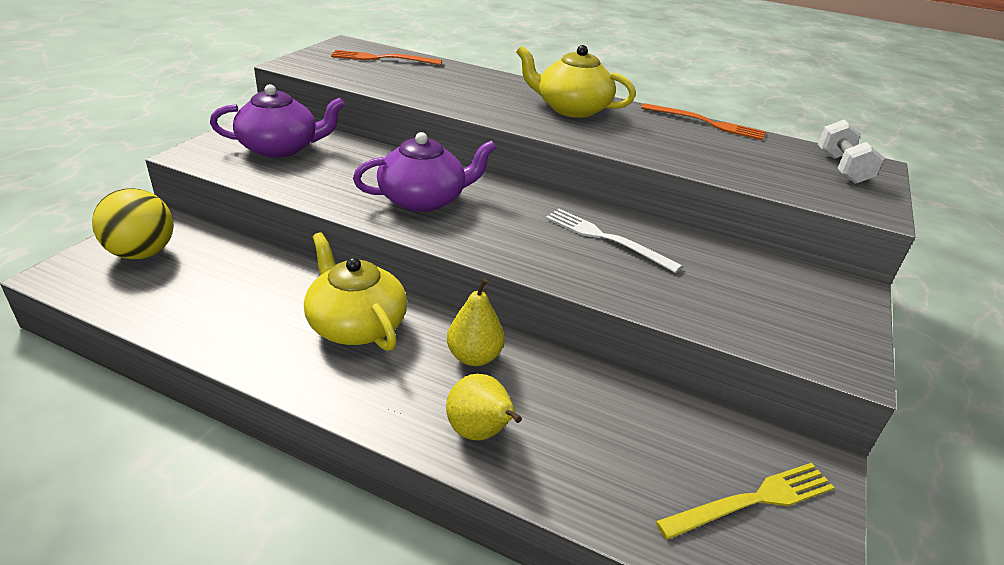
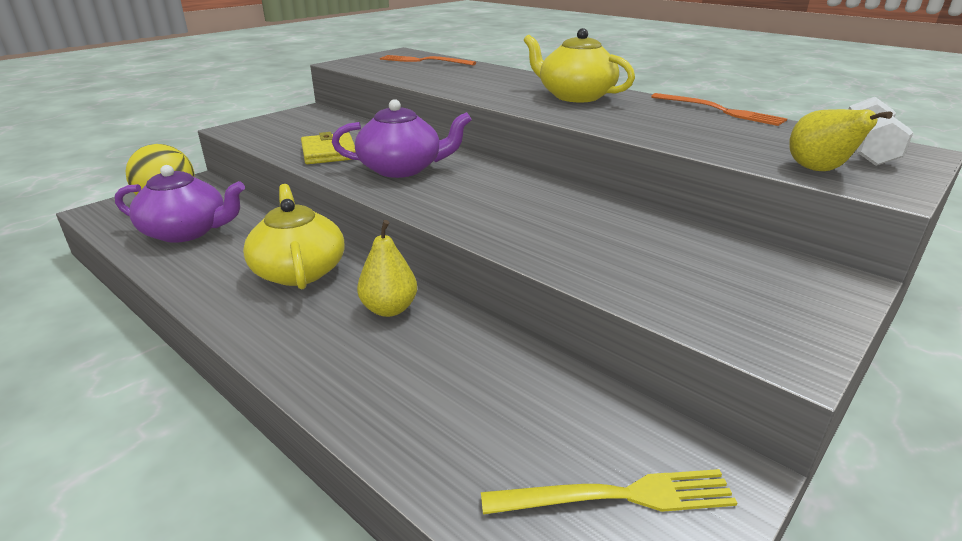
camera: 20 degrees right, 5 degrees down
(280, 148) = (308, 128): purple teapot -> purple teapot (187, 231)
(330, 183) = (329, 152): none -> yellow wallet
(480, 432) = (350, 374): yellow pear -> yellow pear (819, 170)
(606, 239) = (562, 210): white fork -> none

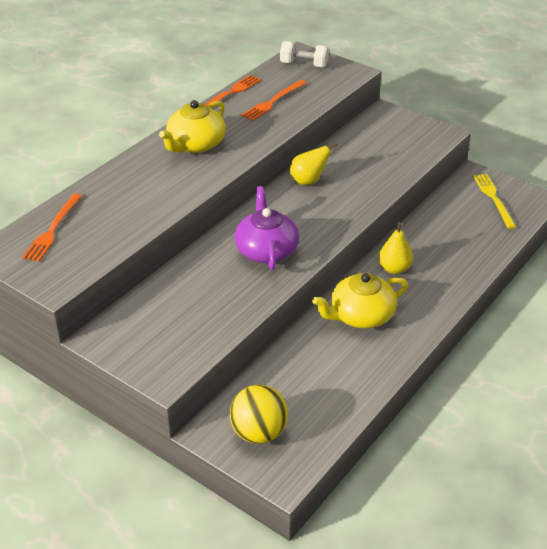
camera: 95 degrees left, 10 degrees up
(187, 231) = (315, 396): purple teapot -> none
(329, 152) = (233, 295): yellow wallet -> none
(711, 130) = (273, 101): none -> orange fork
(819, 170) = (335, 82): yellow pear -> yellow pear (308, 181)

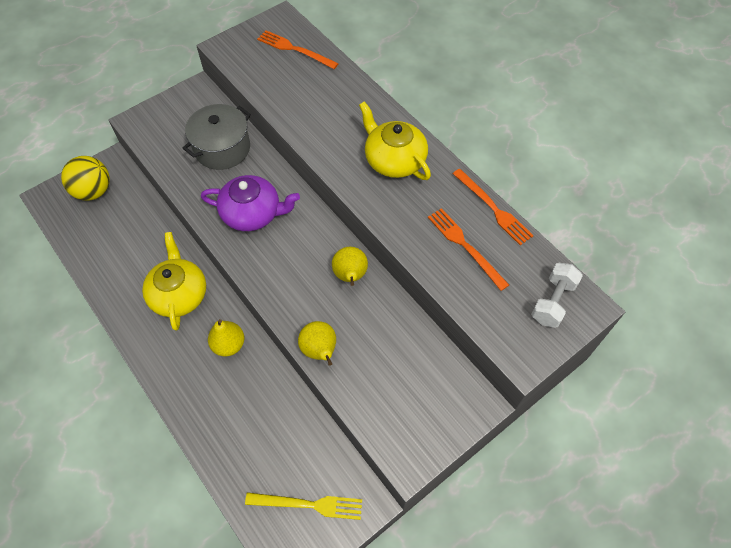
camera: 105 degrees right, 20 degrees up
(188, 292) = (222, 148): none -> grey pot
(386, 184) = (320, 350): none -> yellow pear

